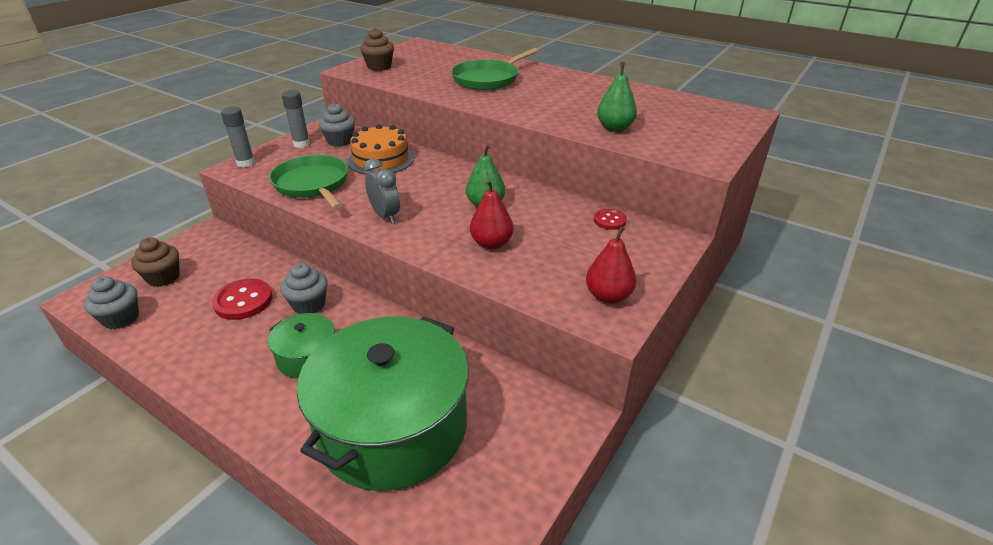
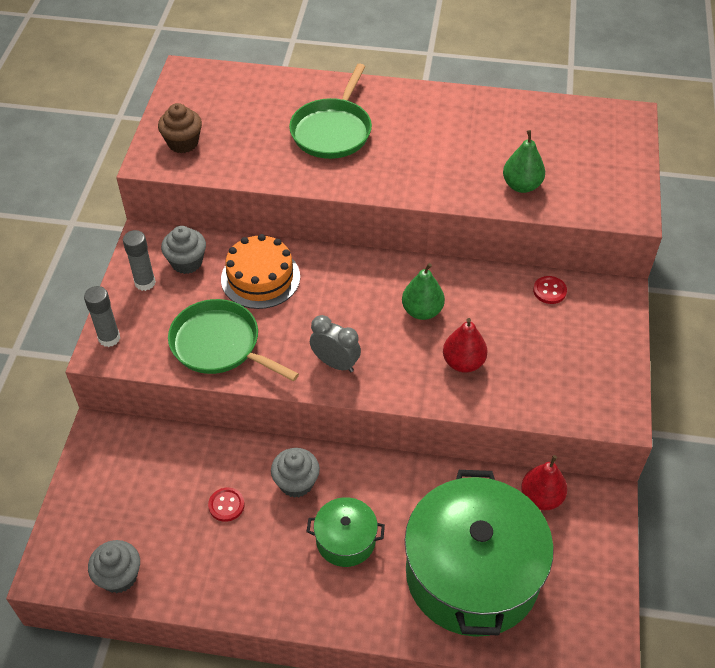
camera: 25 degrees left, 15 degrees up
(163, 277) = (111, 511): brown cupcake -> none
(243, 301) = (226, 505): red button -> red button, size x0.59
(608, 296) = (599, 388): red pear -> red pear (541, 497)

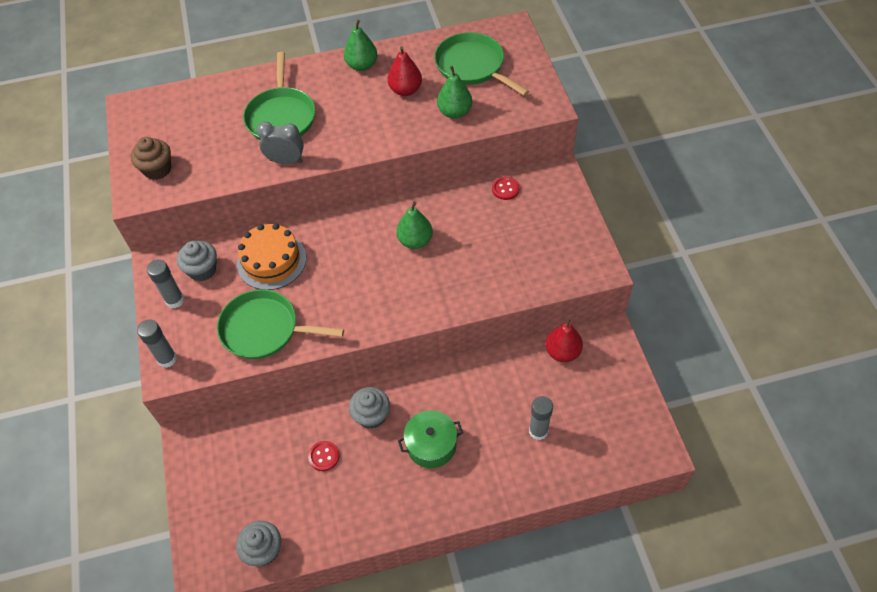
camera: 20 degrees left, 5 degrees up
(335, 363) = (366, 309): grey clock -> grey clock (286, 161)
(443, 105) = (362, 65): none -> green pear
(463, 362) = (466, 270): red pear -> red pear (405, 90)
(472, 574) = (538, 431): green pot -> grey glue stick
(565, 143) = (472, 66): none -> green pan

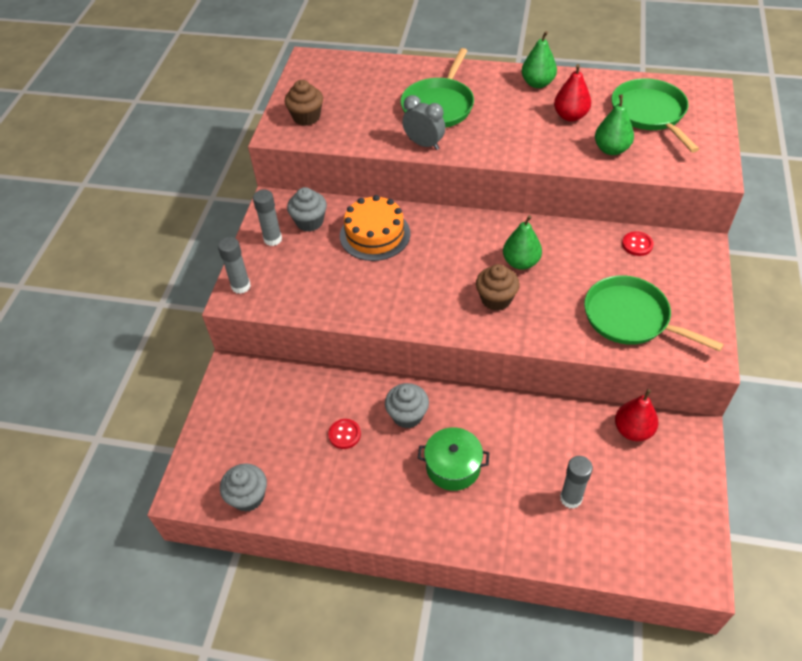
camera: 25 degrees right, 5 degrees down
(264, 329) = (338, 291): green pan -> green pan (630, 317)
(409, 283) = (496, 299): none -> brown cupcake

